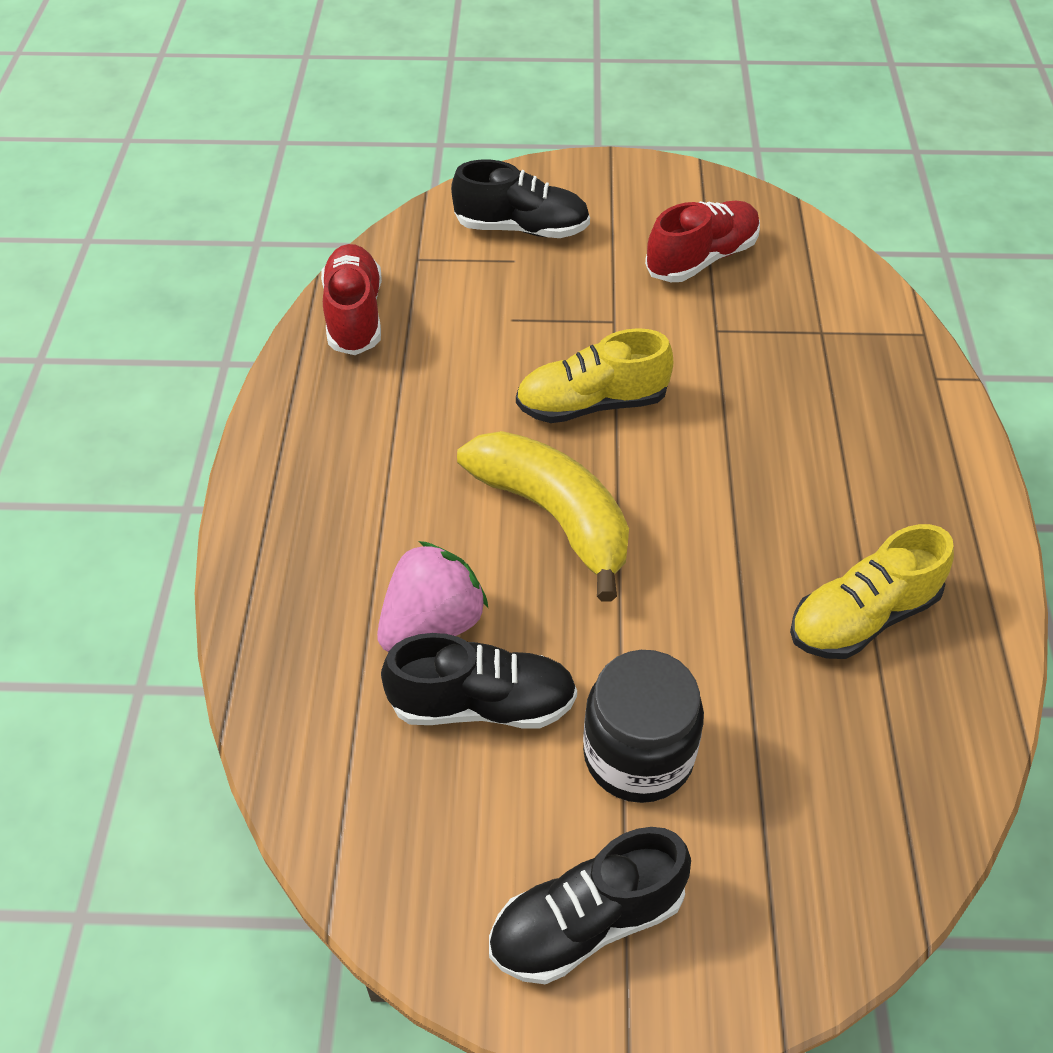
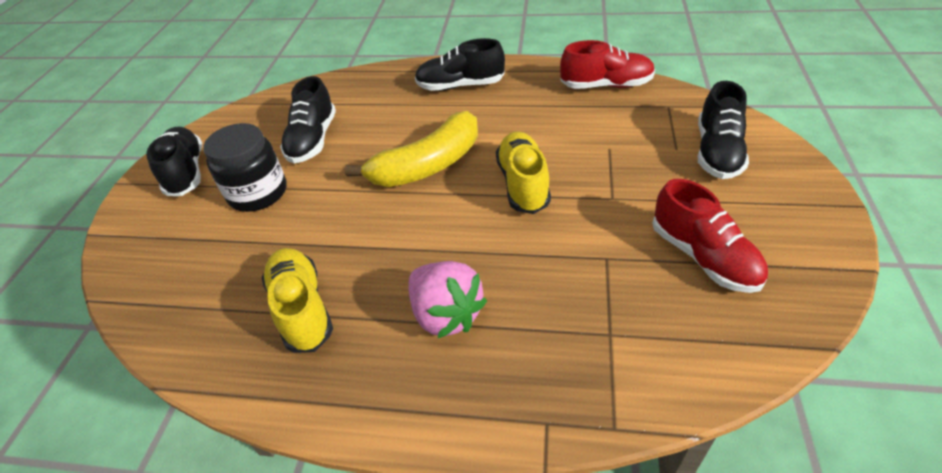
camera: 100 degrees right, 5 degrees down
(325, 495) = (460, 86): none -> black shoe
(432, 625) = (366, 123): pink strawberry -> pink strawberry (446, 314)

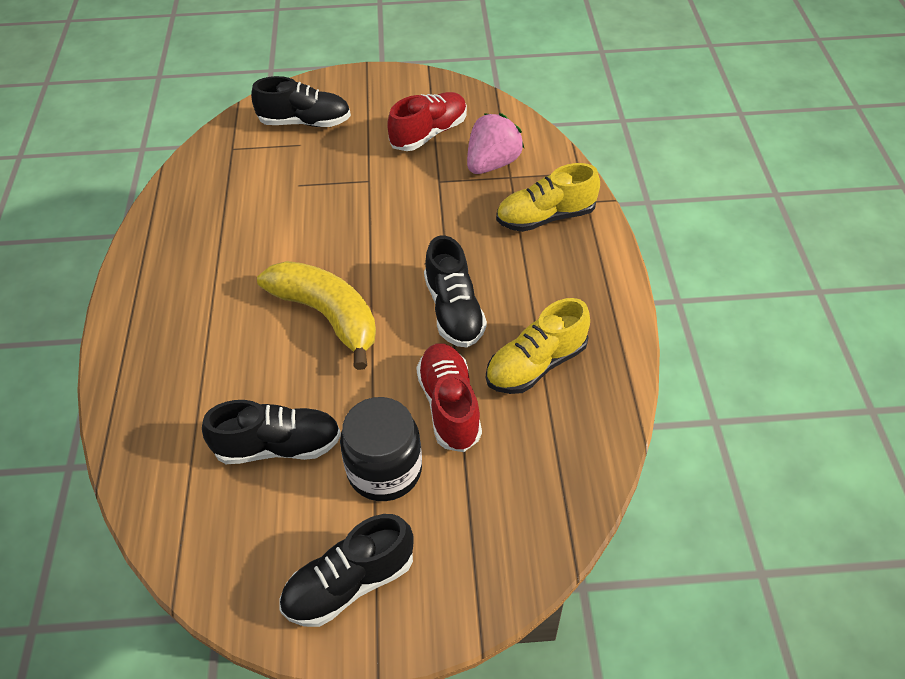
camera: 105 degrees left, 5 degrees up
(446, 314) = (516, 265): pink strawberry -> pink strawberry (492, 164)
(460, 86) = (168, 316): black shoe -> black shoe (454, 310)
(523, 184) = (353, 238): yellow shoe -> yellow shoe (545, 217)
(606, 85) = (188, 191): red shoe -> red shoe (449, 406)

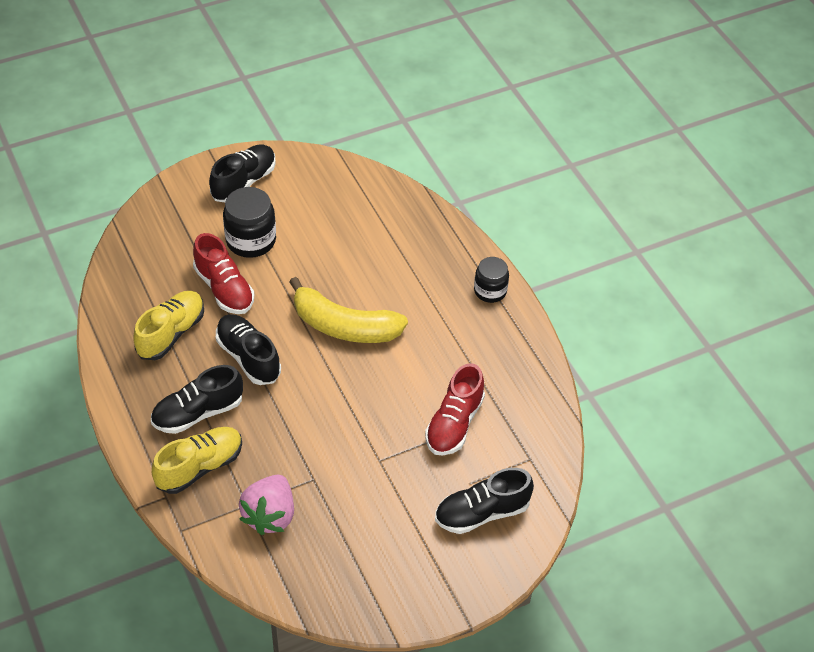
camera: 155 degrees right, 0 degrees up
(136, 310) = (490, 291): none -> black jar
(278, 446) = (327, 235): black shoe -> black shoe (198, 413)
(429, 133) = (349, 536): red shoe -> red shoe (454, 423)

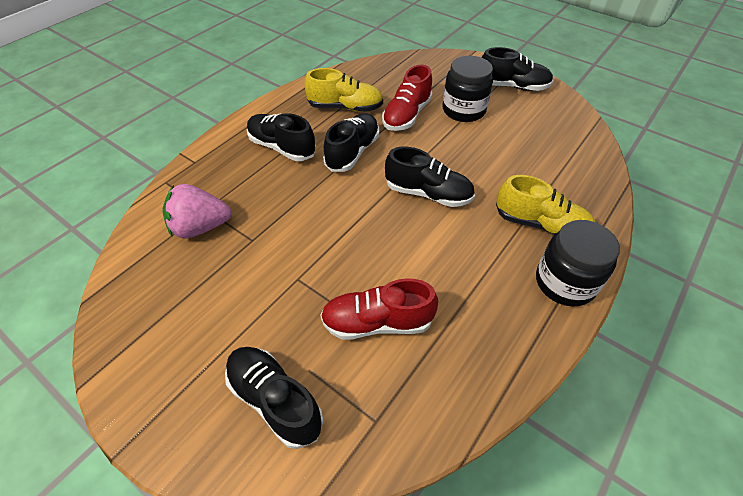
camera: 65 degrees right, 0 degrees up
(199, 467) = (231, 168): yellow shoe -> yellow shoe (540, 224)
(344, 326) = (428, 194): yellow banana -> black shoe
(490, 291) = (565, 282): black jar -> black jar, size x1.55

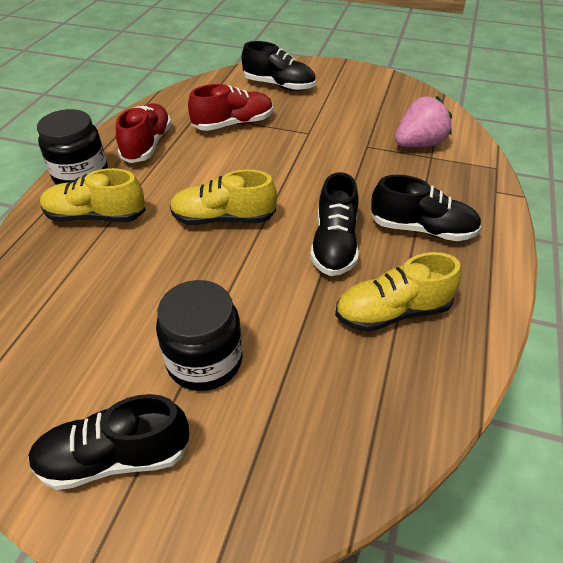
camera: 160 degrees right, 5 degrees down
(407, 115) = (292, 323): red shoe -> red shoe (147, 145)
(428, 194) = (223, 219): black shoe -> yellow shoe

